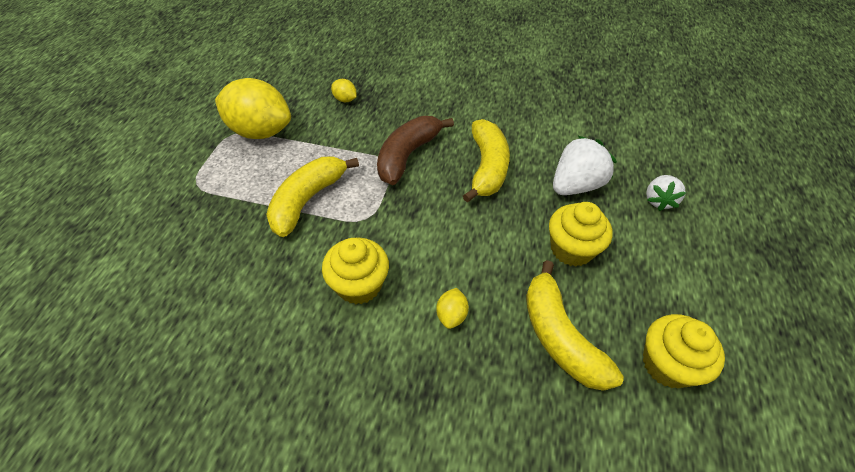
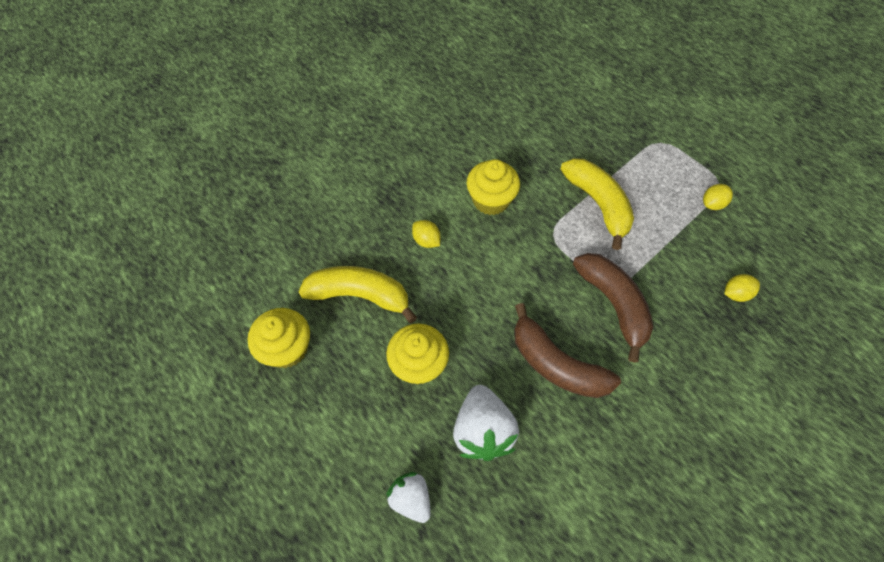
camera: 125 degrees right, 10 degrees up
(260, 131) = (712, 204): yellow lemon -> yellow lemon, size x0.42
(487, 168) = (556, 364): yellow banana -> brown banana

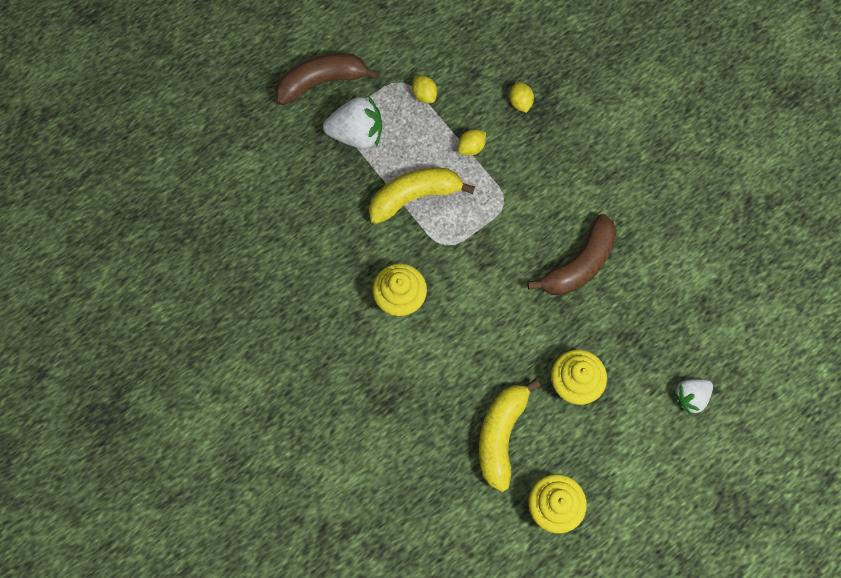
camera: 85 degrees left, 10 degrees up
(426, 240) = (443, 366): yellow lemon -> yellow lemon (471, 147)
(482, 430) = (636, 333): white strawberry -> white strawberry (357, 134)
(613, 304) = (524, 205): brown banana -> brown banana (322, 82)

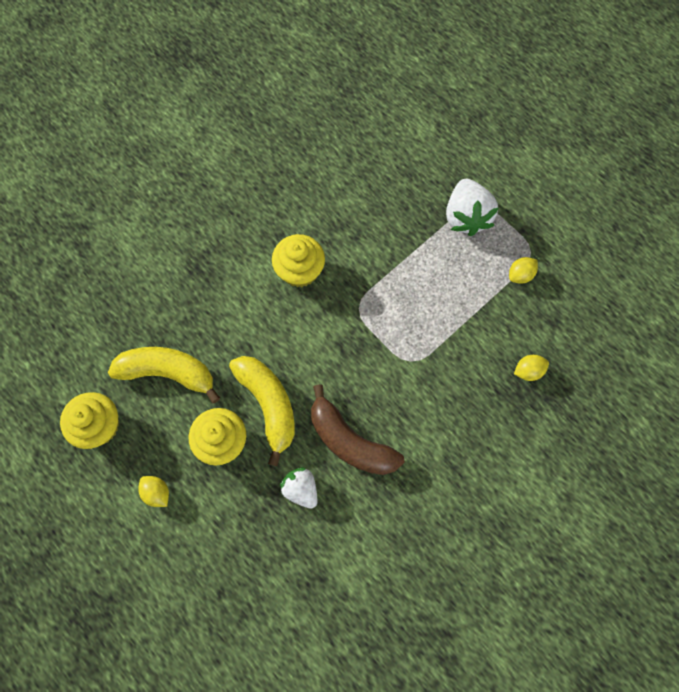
camera: 85 degrees right, 0 degrees up
(322, 82) = (517, 180): brown banana -> none
(414, 197) = (406, 275): yellow banana -> yellow banana (268, 405)
(471, 147) = (468, 325): yellow lemon -> yellow lemon (157, 492)
(690, 397) = (211, 565): white strawberry -> white strawberry (301, 489)

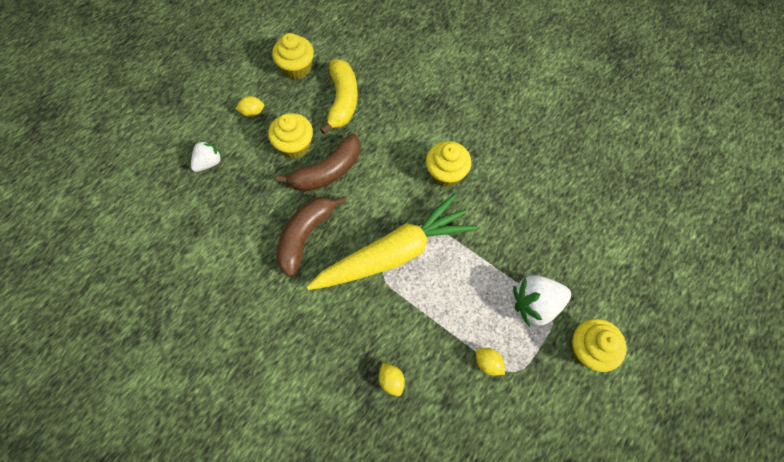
camera: 80 degrees right, 5 degrees down
(157, 492) = (252, 112): yellow lemon -> yellow lemon turned 45 degrees clockwise
(268, 405) = (327, 171): yellow banana -> brown banana
(301, 489) = (263, 206): white strawberry -> white strawberry (209, 162)
(388, 344) = (394, 253): none -> yellow carrot
(516, 182) = (588, 349): none -> yellow cupcake

